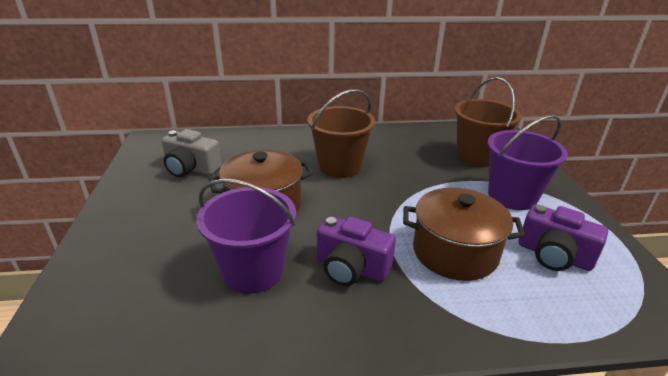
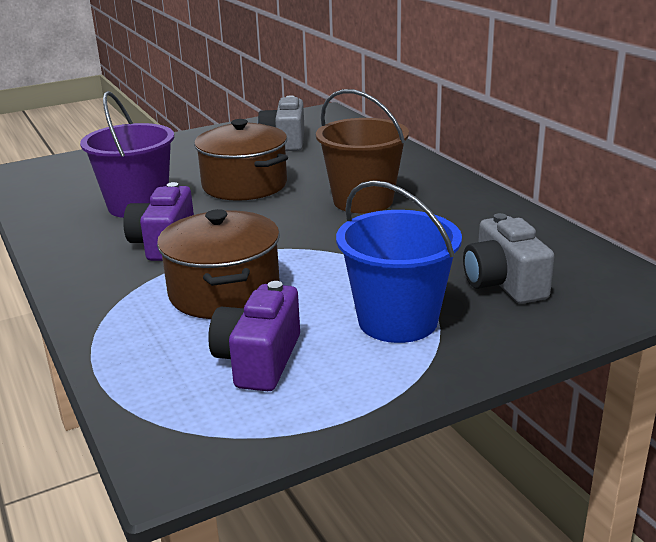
camera: 70 degrees right, 5 degrees down
(477, 156) = (504, 283): brown bucket -> grey camera
(512, 196) = (397, 321): purple bucket -> blue bucket

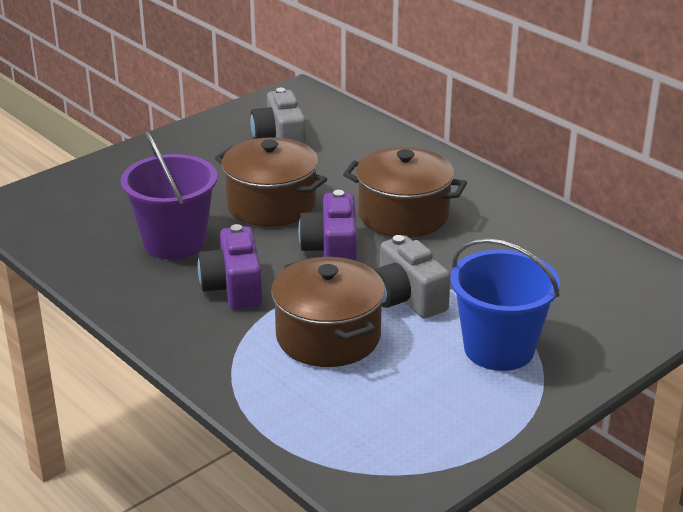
camera: 15 degrees left, 5 degrees up
(259, 360) = (399, 402): purple camera -> purple camera (332, 249)
(363, 201) = (403, 215): brown bucket -> brown pot
(504, 283) = (573, 299): grey camera -> grey camera (406, 298)

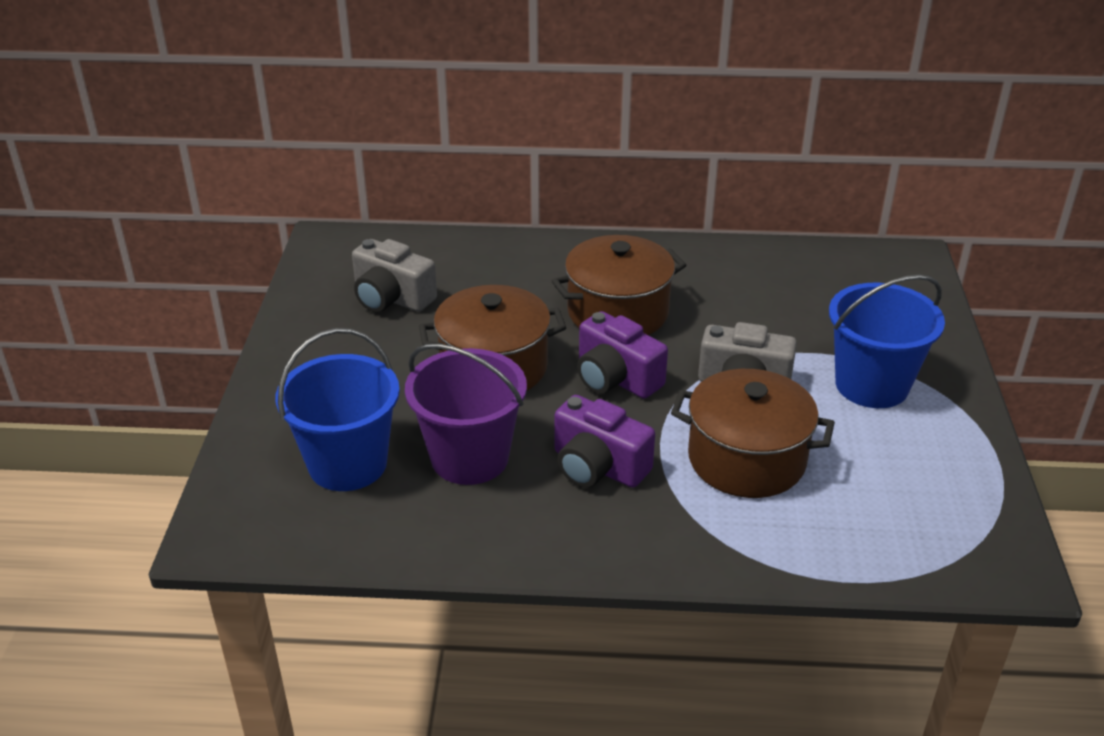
camera: 45 degrees left, 5 degrees up
(110, 209) = (347, 464): none -> blue bucket

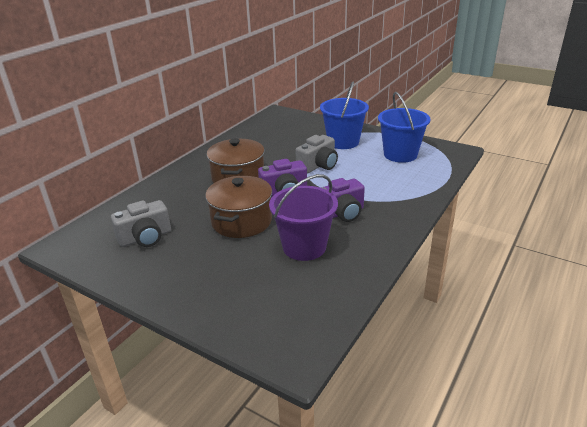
camera: 60 degrees left, 5 degrees down
(347, 464) = (274, 289): blue bucket -> blue bucket (400, 154)
(746, 459) = (364, 179): brown pot -> none

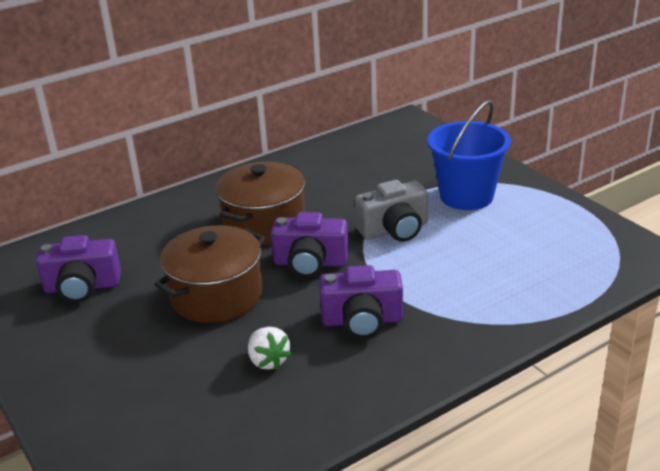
camera: 25 degrees right, 0 degrees up
(145, 237) = (82, 287): grey camera -> purple camera
(304, 247) = (268, 361): purple bucket -> white strawberry
(400, 154) = (541, 240): blue bucket -> none

